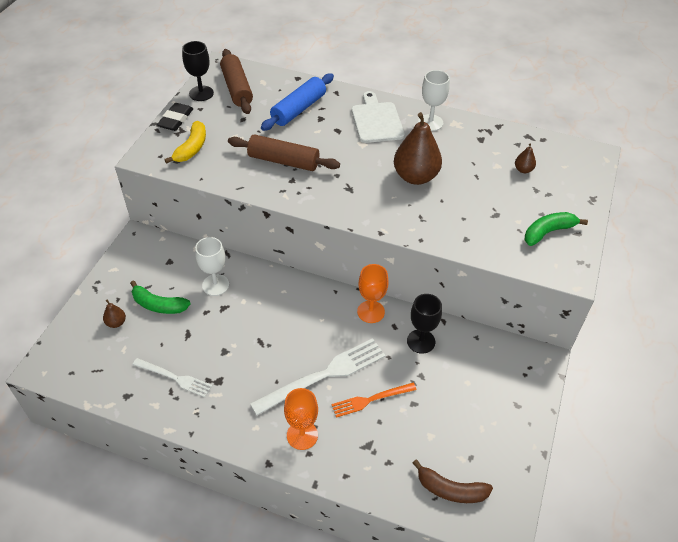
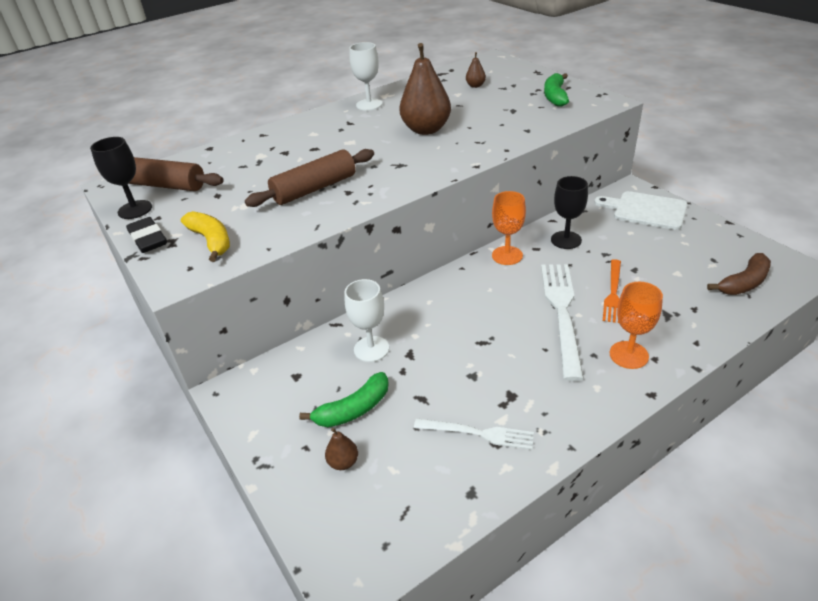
camera: 50 degrees left, 10 degrees down
(174, 378) = (478, 433): white fork -> white fork turned 45 degrees clockwise
(298, 109) = (254, 160): blue rolling pin -> none
(376, 121) = (330, 127): white cutting board -> white cutting board (646, 210)

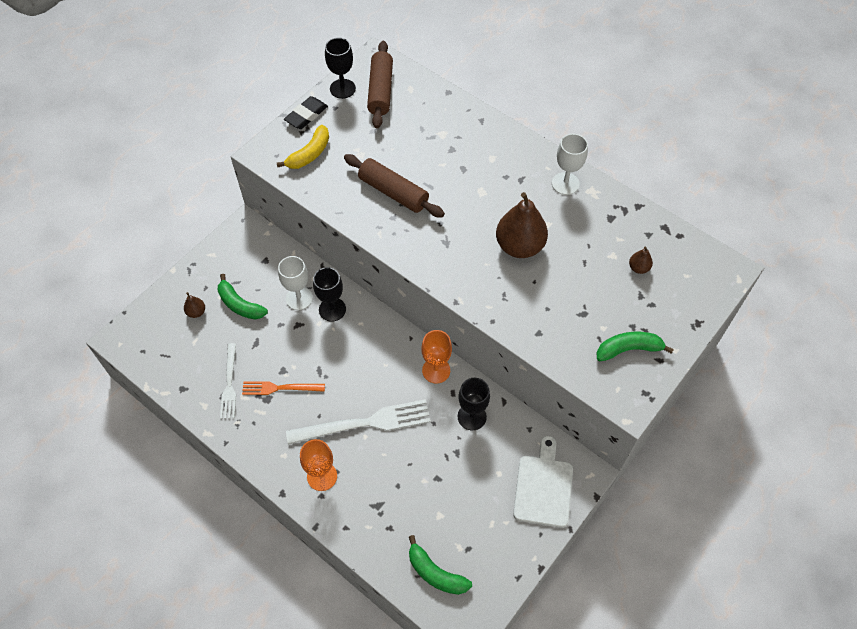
camera: 70 degrees right, 20 degrees up
(400, 322) = (332, 309): none -> black goblet
(613, 293) = (398, 461): orange fork -> orange fork (280, 388)
(743, 283) = (435, 573): brown banana -> green banana

